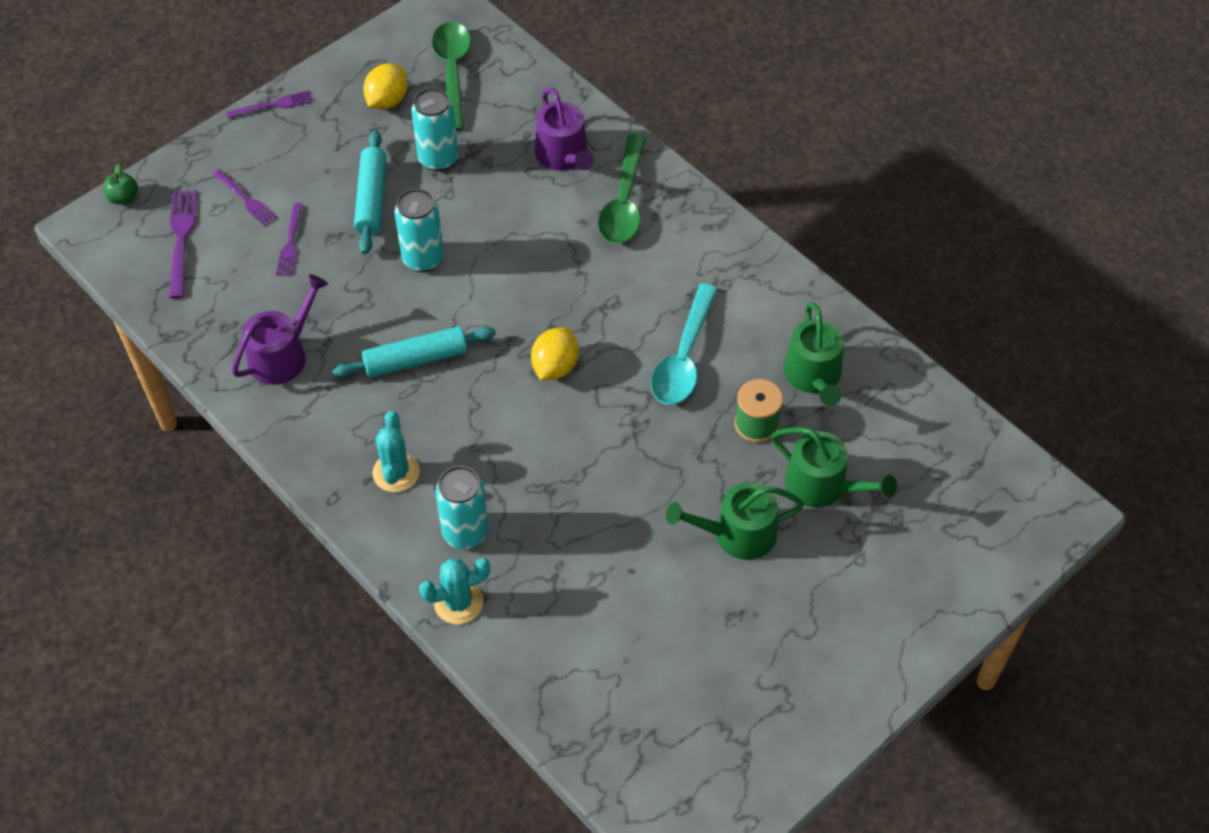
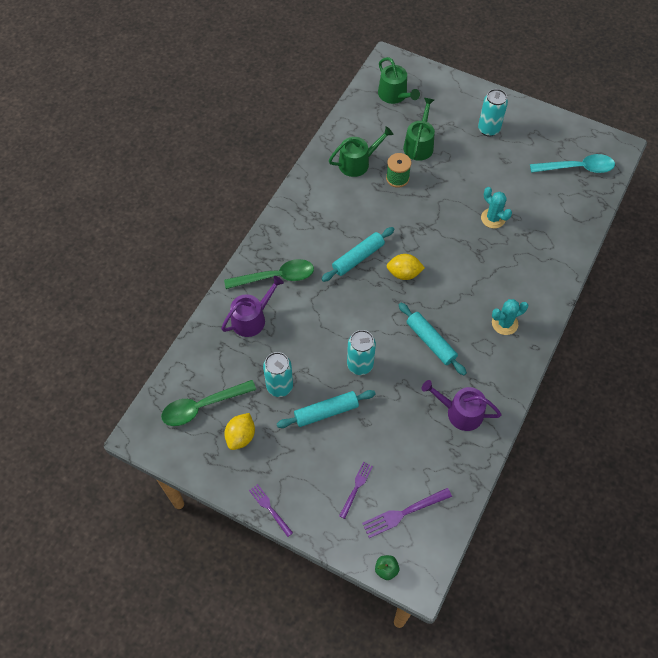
camera: 110 degrees left, 5 degrees up
(290, 243) = (379, 444): purple fork -> none
(387, 101) = (241, 436): yellow lemon -> yellow lemon turned 75 degrees counterclockwise
(458, 602) = (560, 268): turquoise cactus -> turquoise cactus (493, 218)
(465, 532) = (521, 279): turquoise can -> turquoise can (488, 129)
(613, 315) = (358, 258): none -> turquoise rolling pin
(684, 357) = (371, 219): turquoise spoon -> turquoise spoon (577, 168)
(737, 534) = (462, 170): green watering can -> green watering can (394, 95)

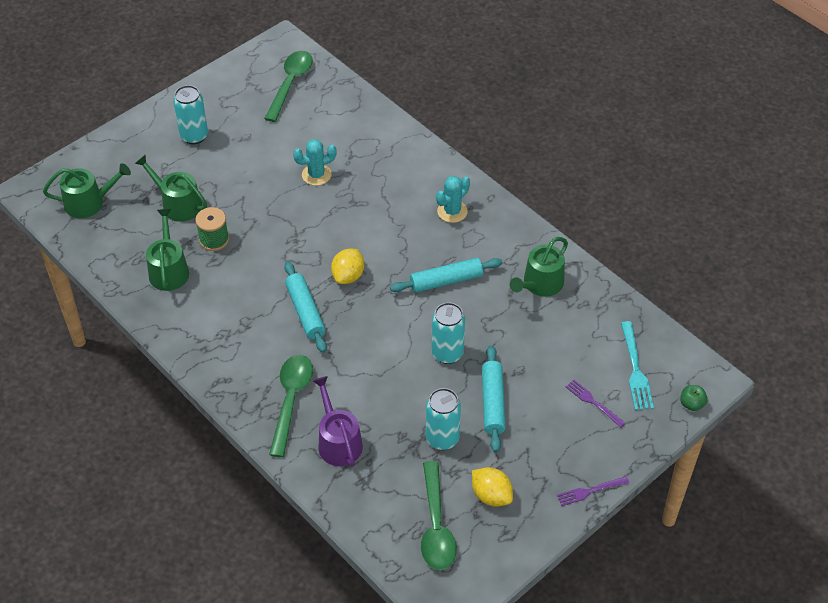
camera: 70 degrees left, 10 degrees down
(404, 513) = (635, 369): purple fork -> turquoise fork
(460, 412) = (540, 284): purple watering can -> green watering can
(504, 323) = (452, 211): turquoise cactus -> turquoise cactus turned 45 degrees clockwise
(577, 168) = (290, 84): turquoise spoon -> green spoon

